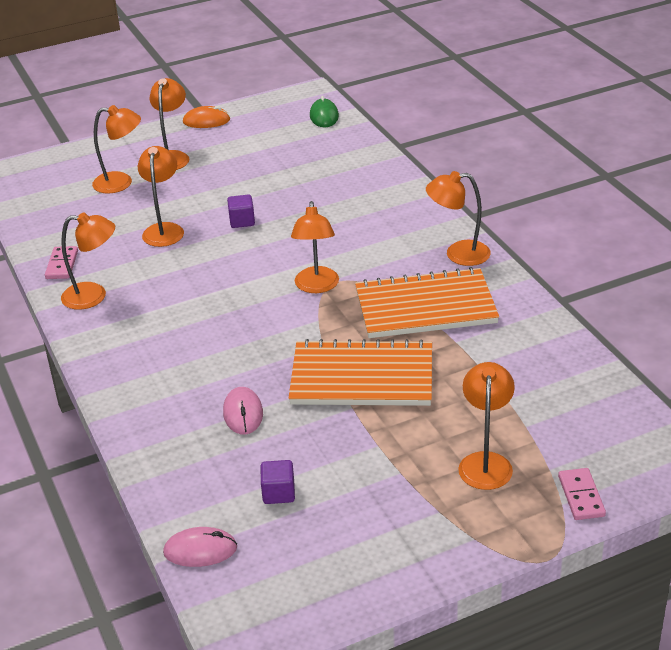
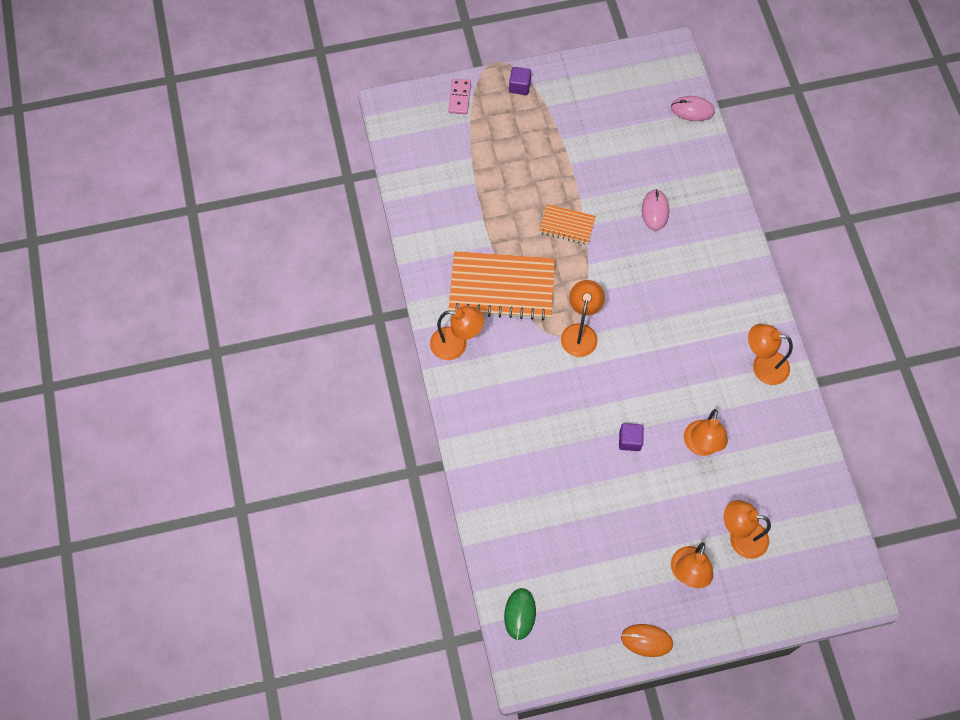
camera: 170 degrees left, 30 degrees up
(62, 265) = (791, 416): pink domino -> none
(278, 493) = (640, 140): purple cube -> purple cube (519, 86)
(362, 377) = (567, 225): orange notebook -> orange notebook, size x0.51
(485, 462) = (507, 134): orange lamp -> none

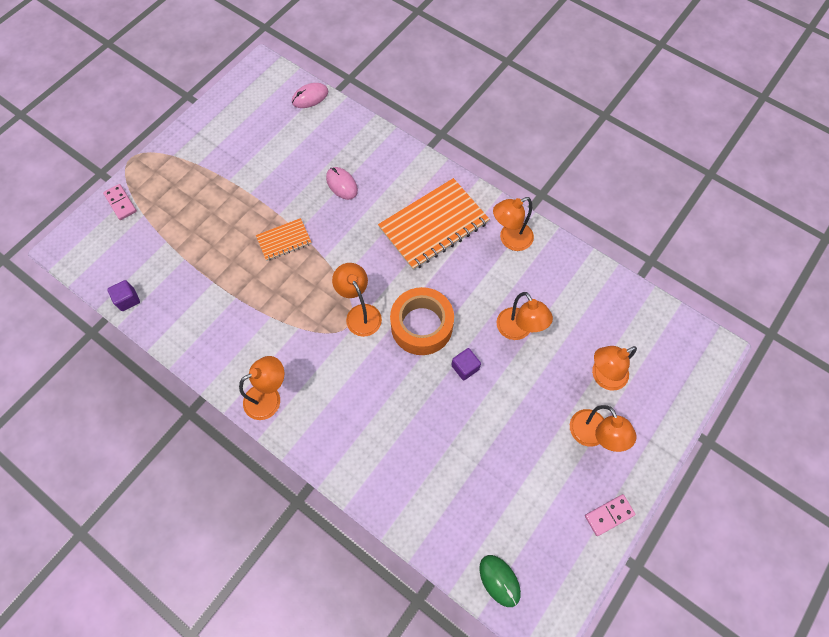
camera: 40 degrees left, 0 degrees up
(502, 287) = (270, 324): orange notebook -> orange notebook (433, 225)
(519, 86) = (164, 163): purple cube -> purple cube (128, 300)
(622, 380) = (421, 326): none -> orange tape
(646, 640) = (609, 515): orange mouse -> pink domino

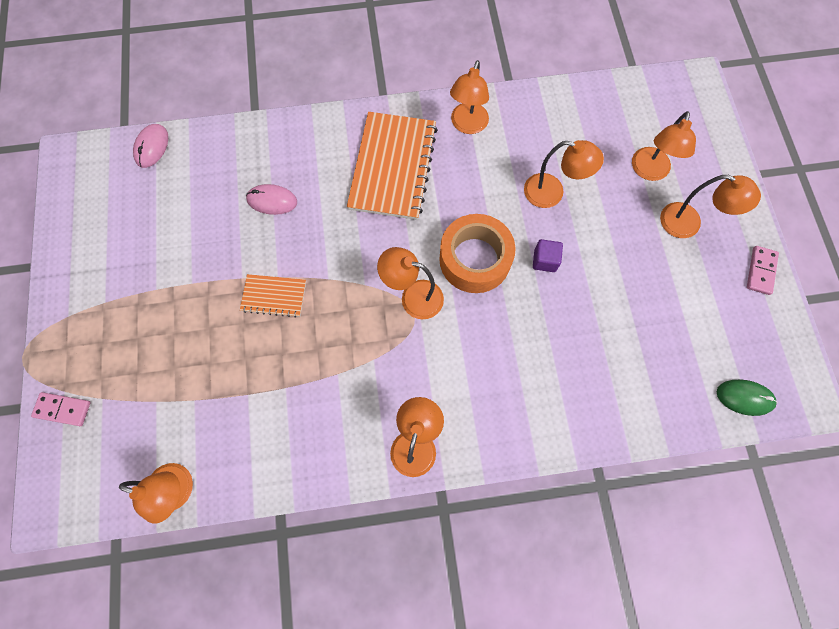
camera: 45 degrees left, 5 degrees up
(128, 300) = (179, 490): purple cube -> orange lamp
(284, 240) = (274, 296): orange notebook -> orange notebook turned 75 degrees clockwise

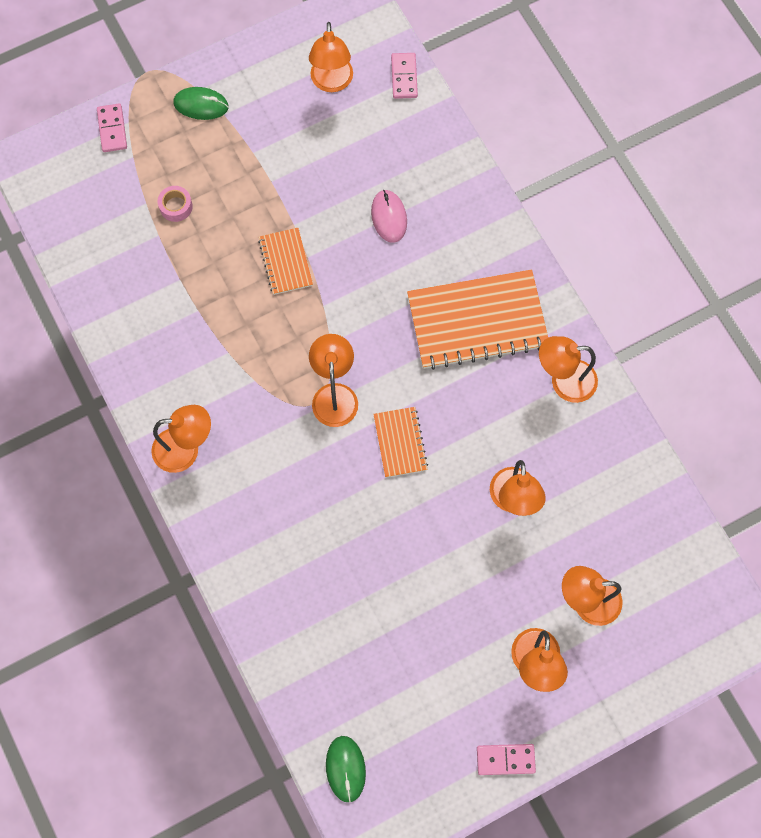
camera: 70 degrees right, 0 degrees up
(84, 319) = (201, 105): none -> green mouse
(152, 147) = (404, 77): pink mouse -> pink domino
(173, 374) = (176, 206): none -> pink tape
(179, 490) = (74, 259): orange lamp -> orange lamp (331, 82)
(475, 259) = (400, 442): orange tape -> orange notebook
(544, 260) = (426, 516): purple cube -> none

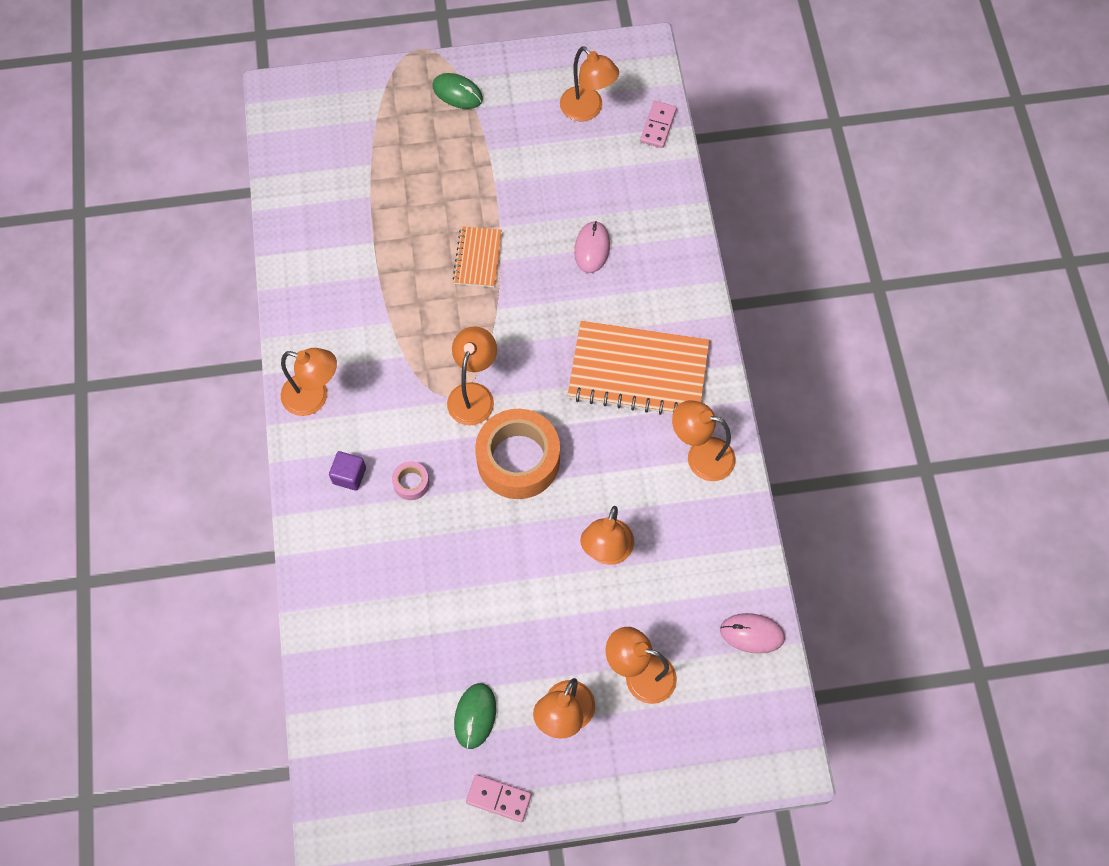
camera: 20 degrees right, 5 degrees down
(112, 129) = (368, 89): pink domino -> none
(176, 206) = (397, 176): pink tape -> pink tape (411, 483)
(249, 512) = (349, 475): none -> purple cube
(331, 82) = (587, 110): orange lamp -> orange lamp turned 60 degrees counterclockwise
(345, 769) = (340, 749): green mouse -> green mouse (475, 716)
(400, 442) = (518, 460): orange notebook -> orange tape
(671, 528) = (752, 633): none -> pink mouse

